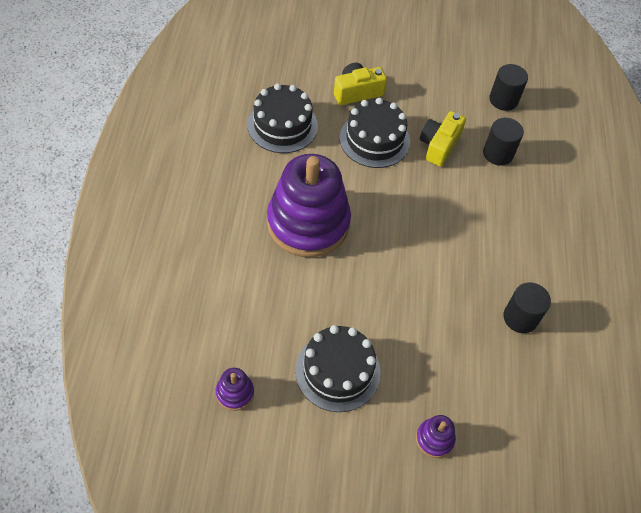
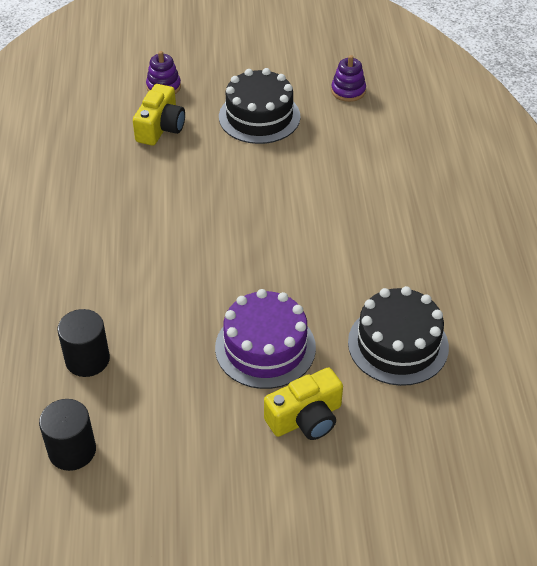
camera: 175 degrees right, 10 degrees down
(308, 223) = (325, 232): purple stacking toy -> none
(374, 139) = (265, 347): black cake -> purple cake
(439, 145) = (173, 356): yellow camera -> yellow camera (160, 127)
(520, 317) = (75, 182): black cylinder -> none

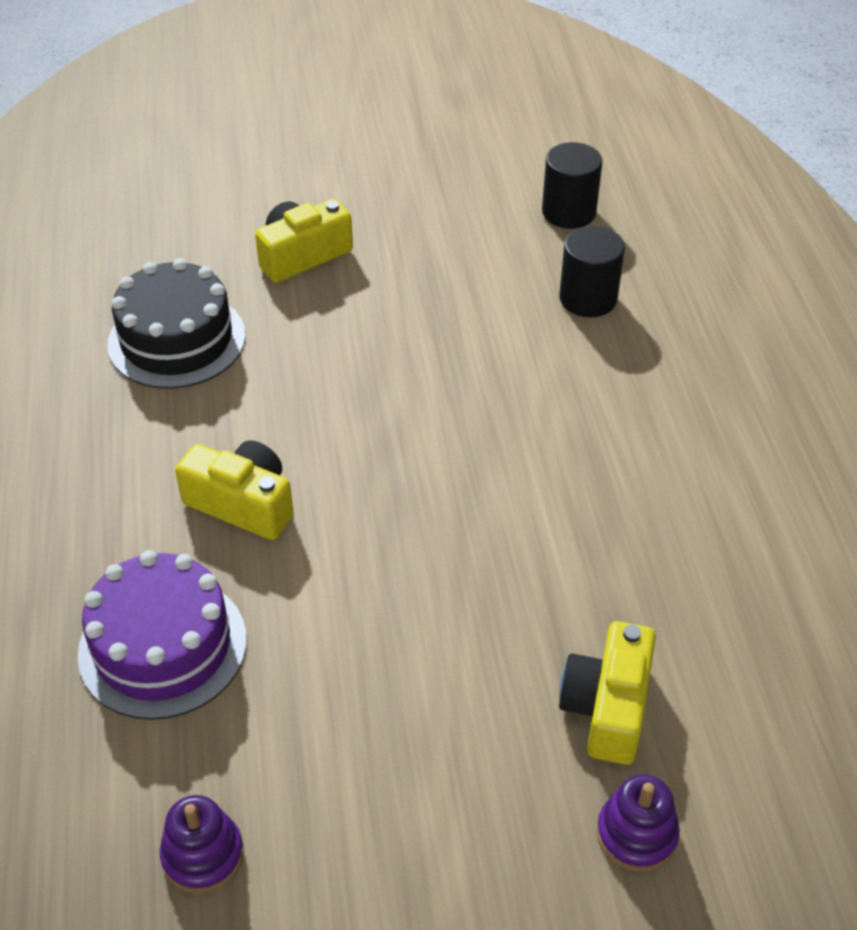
camera: 175 degrees right, 0 degrees up
(259, 116) = (404, 755): black cake -> none
(265, 347) = (357, 325): purple cake -> purple cake (163, 646)
(341, 229) = (242, 504): none -> yellow camera

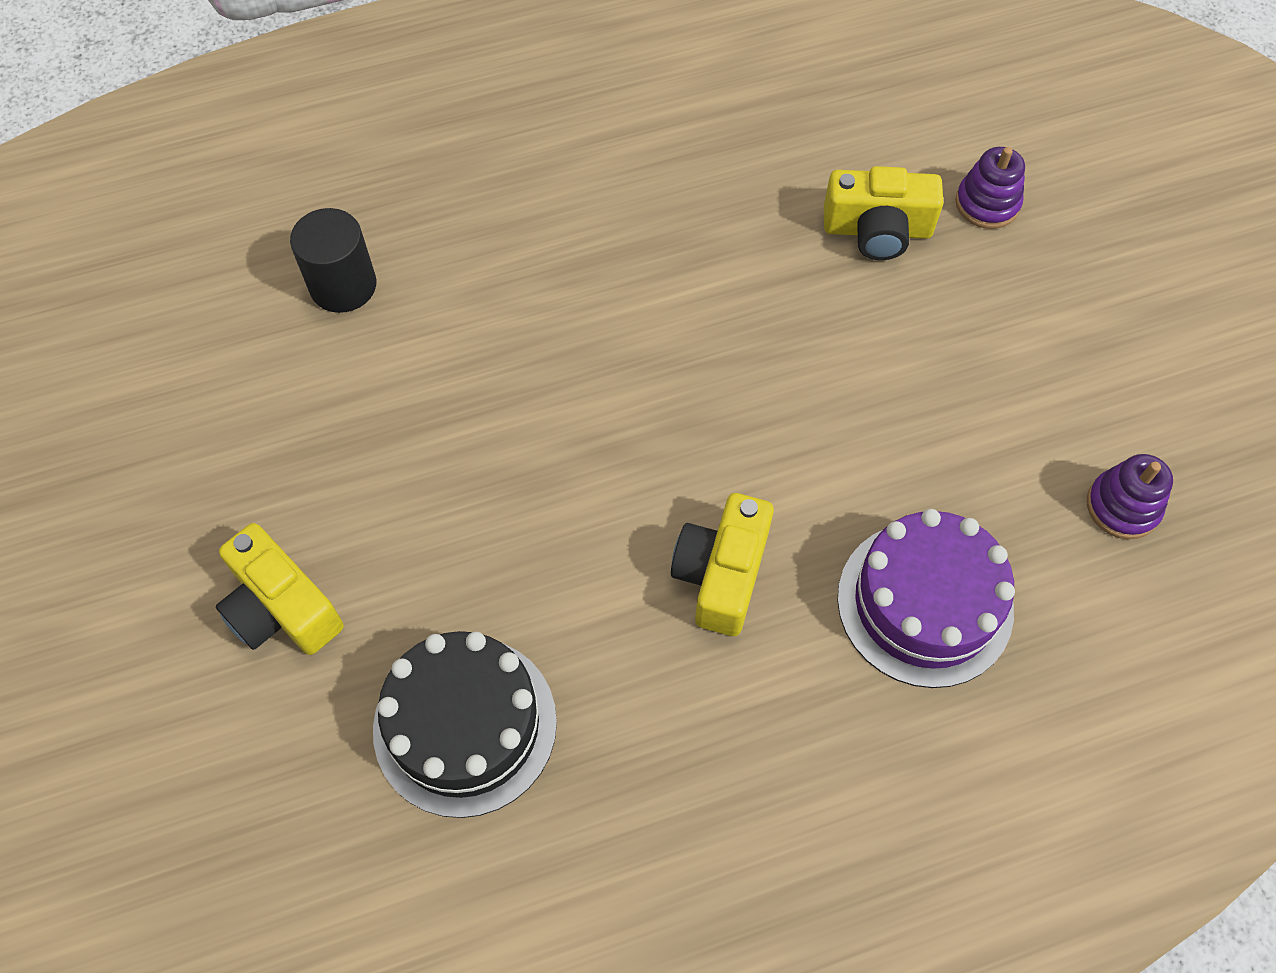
camera: 100 degrees left, 15 degrees up
(569, 212) = (181, 318): black cylinder -> none

